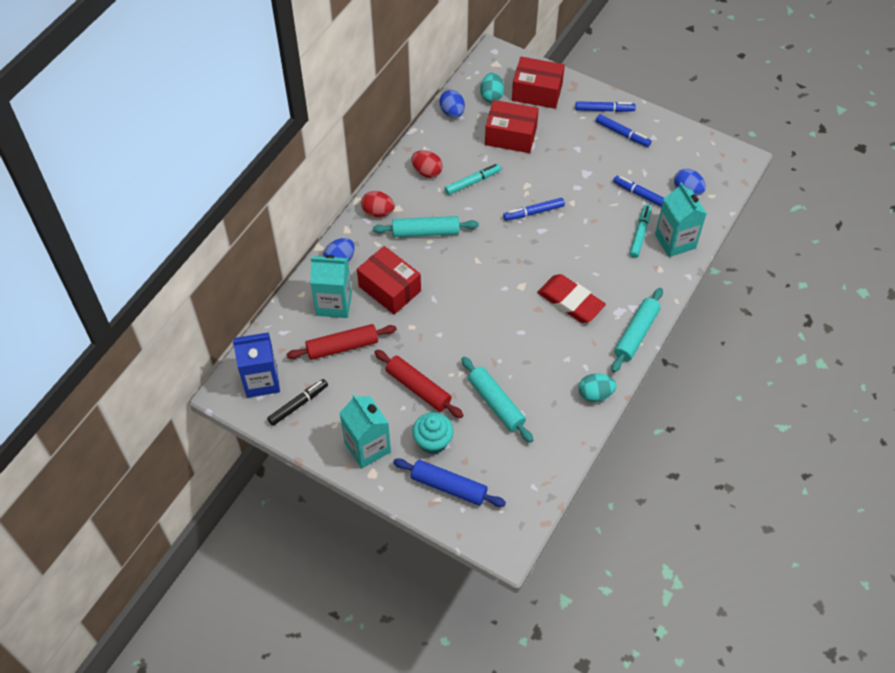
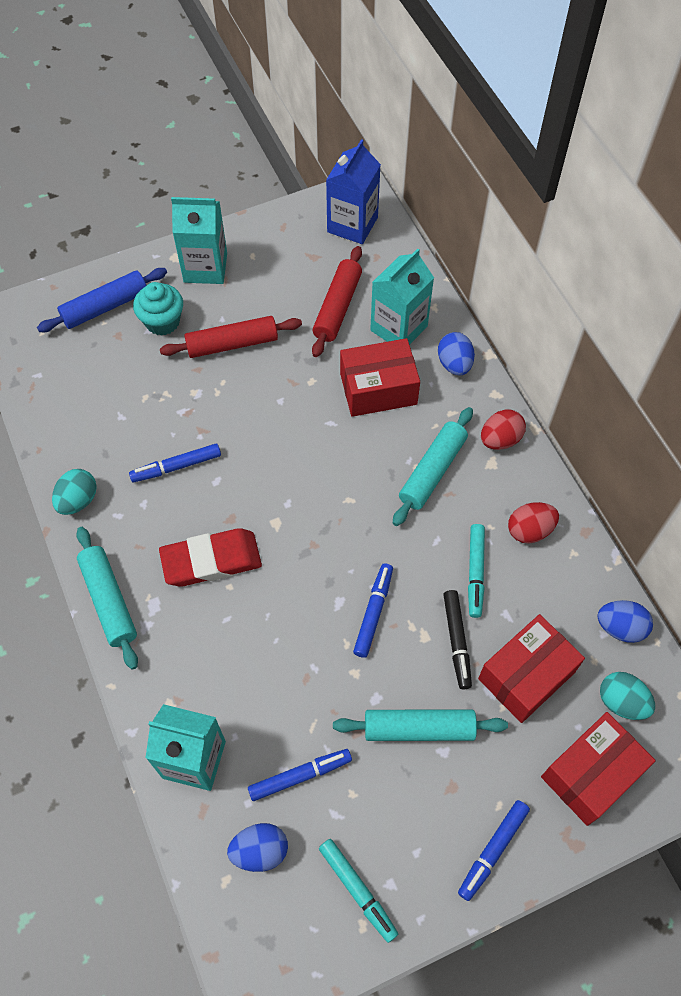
camera: 125 degrees right, 5 degrees up
(298, 404) = (300, 239): black marker -> black marker (456, 641)
(496, 403) = (153, 400): turquoise rolling pin -> turquoise rolling pin (419, 728)
(622, 134) = (428, 840): blue marker -> blue marker (176, 466)
(640, 234) = (240, 722): turquoise marker -> turquoise marker (357, 890)

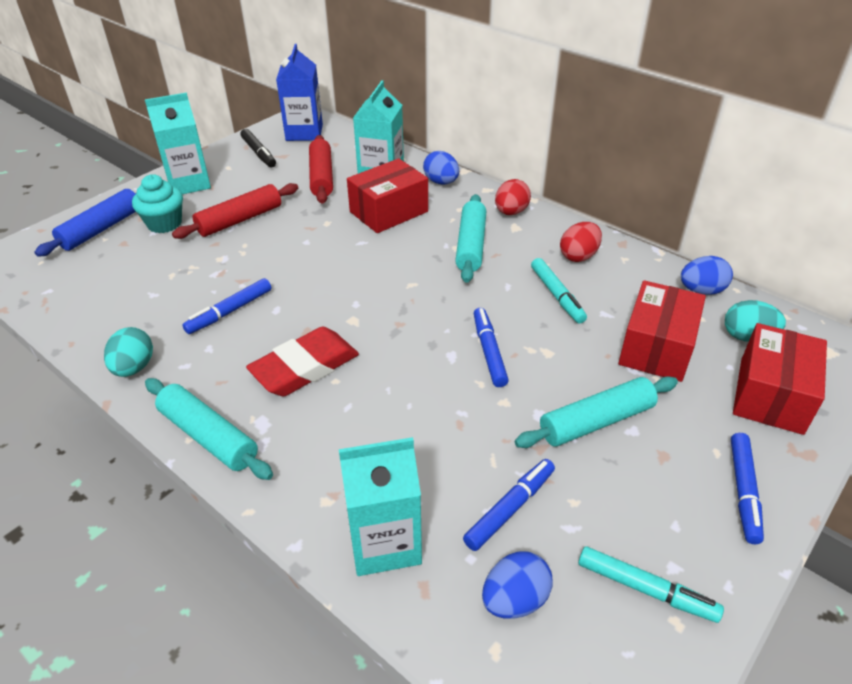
camera: 25 degrees left, 20 degrees down
(456, 641) = (578, 345): black marker -> black marker (259, 153)

